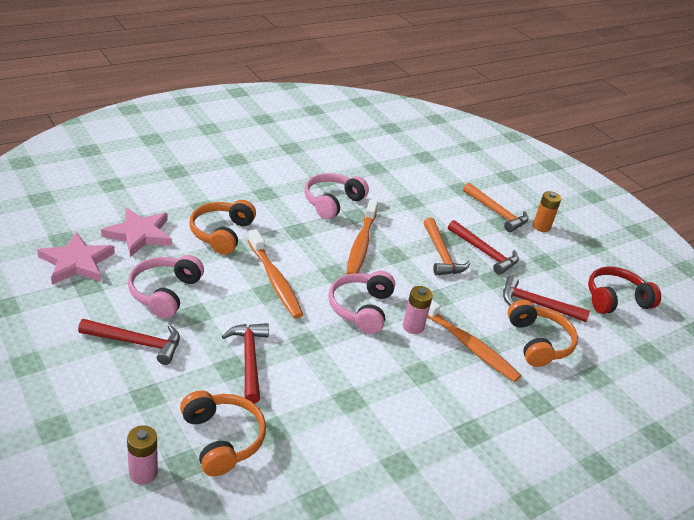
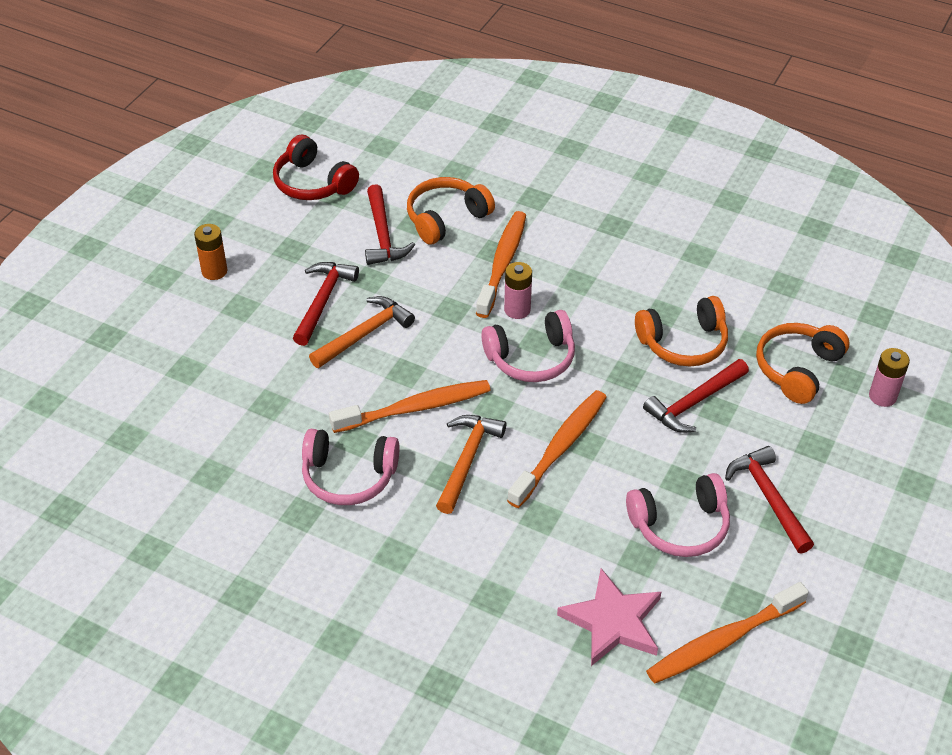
camera: 115 degrees left, 10 degrees up
(76, 262) = (723, 641): pink star -> orange toothbrush
(221, 233) = (527, 544): orange headphones -> orange headphones (683, 343)
(497, 213) = (218, 317): orange hammer -> orange hammer (467, 460)

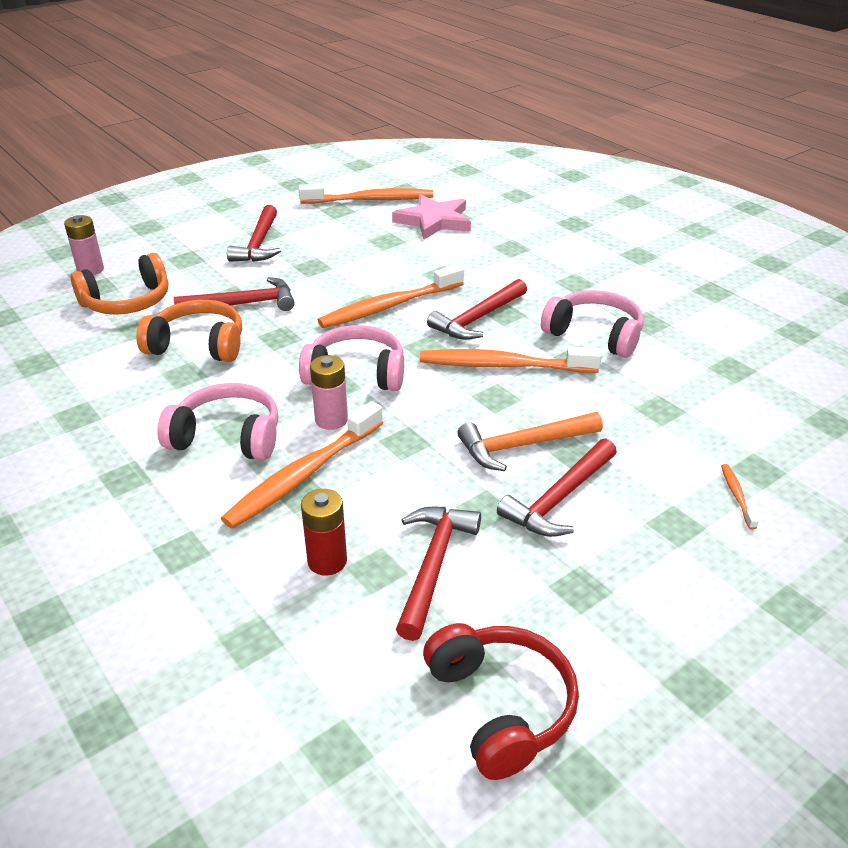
camera: 155 degrees left, 10 degrees down
(200, 342) = (737, 496): none -> orange toothbrush
(214, 271) = (708, 590): orange battery -> none
(446, 218) = (327, 561): orange headphones -> red battery
(467, 460) = (478, 319): orange hammer -> red hammer
(680, 525) = (340, 247): pink headphones -> pink headphones (227, 437)

